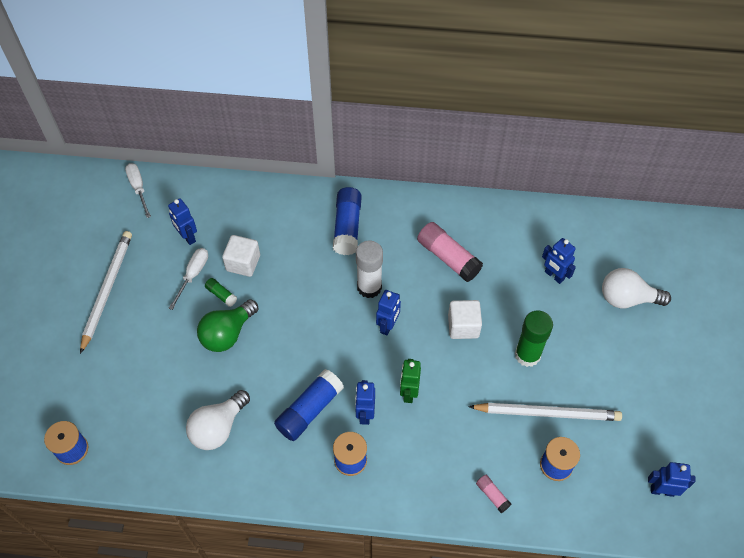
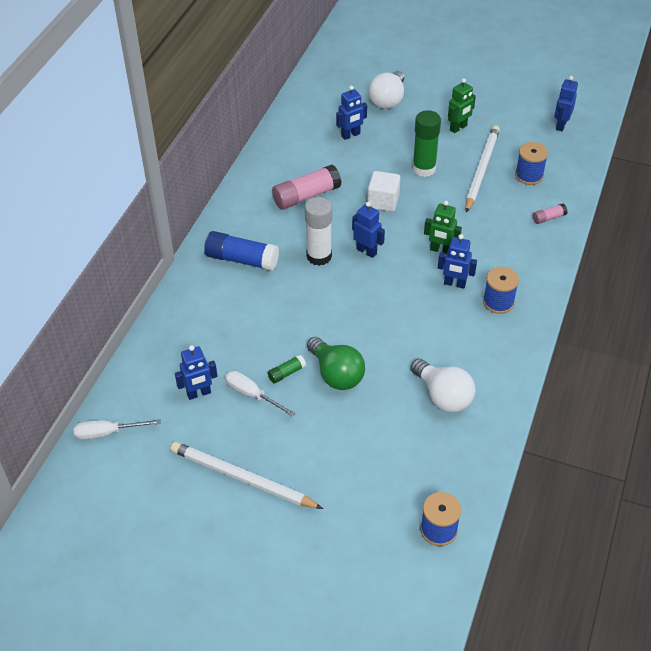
camera: 75 degrees left, 10 degrees down
(243, 263) = (253, 349): white cube -> none
(309, 410) = (441, 323): blue glue stick -> none
(609, 378) = (458, 128): none -> green robot

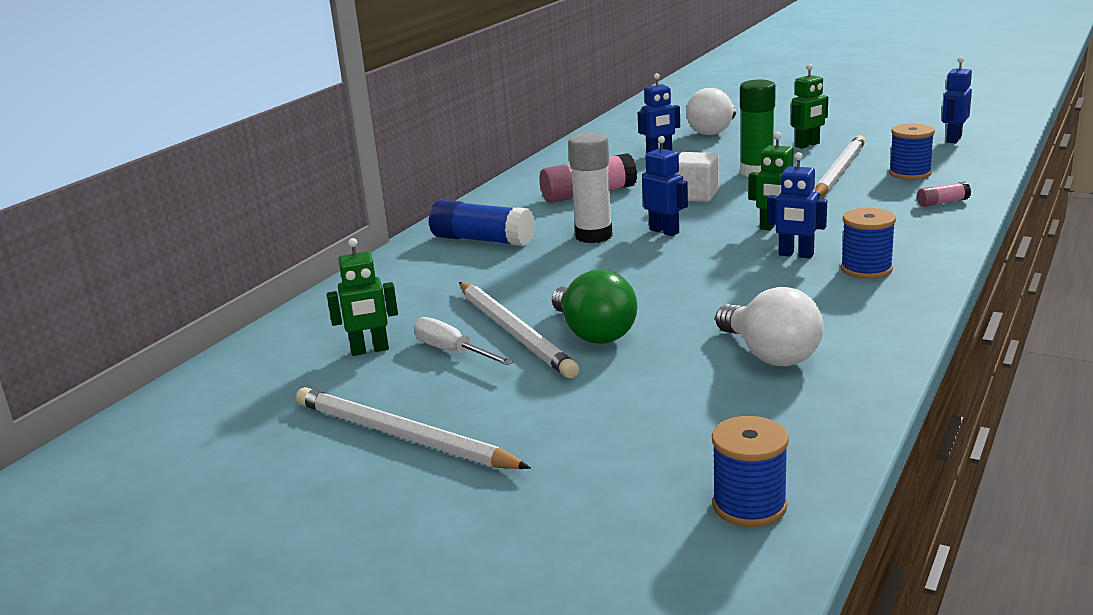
camera: 10 degrees right, 25 degrees down
(107, 433) = (209, 386): white screwdriver -> none
(199, 393) = (370, 350): blue robot -> green robot
(286, 373) = (514, 332): green glue stick -> white pencil

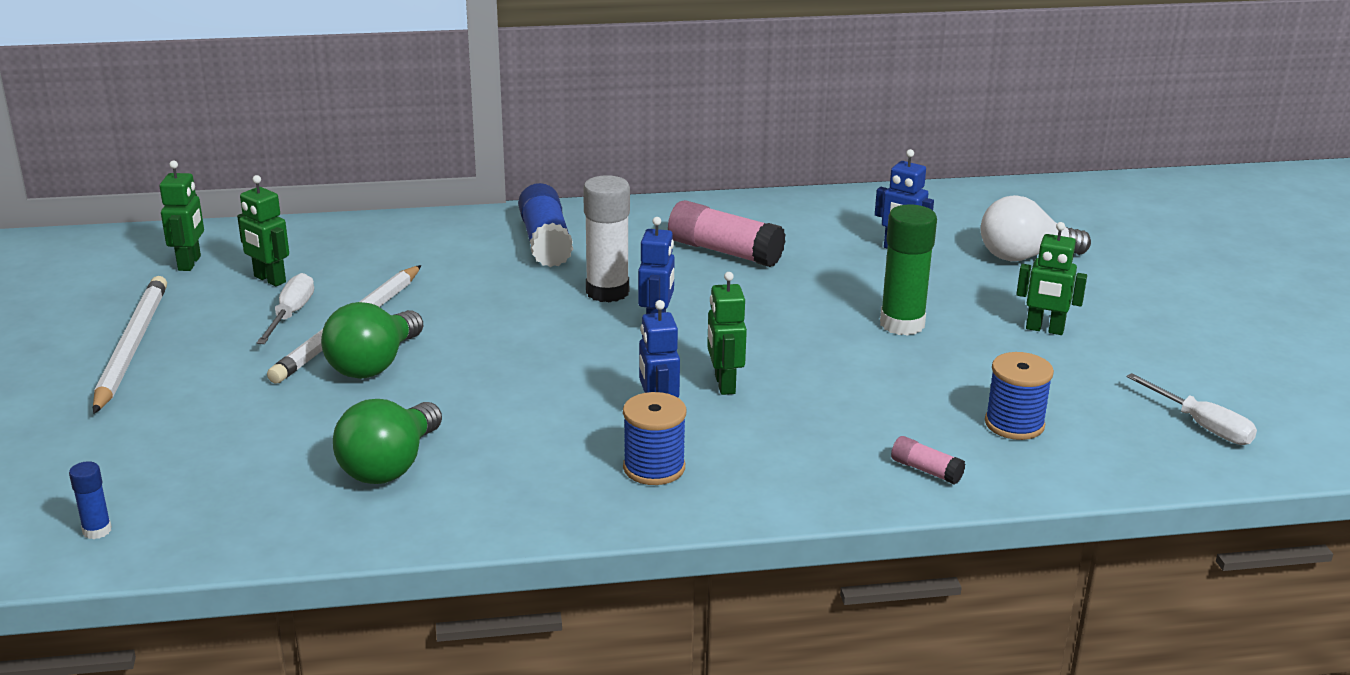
camera: 50 degrees right, 5 degrees up
(273, 381) = (190, 263): none -> green robot
(695, 195) = (782, 310): white cube -> none
(749, 506) = (97, 531): blue spool -> blue glue stick
(770, 355) = (390, 466): white light bulb -> green light bulb
(839, 171) = (968, 375): white pencil -> none
(953, 139) = (1201, 425): blue robot -> white screwdriver

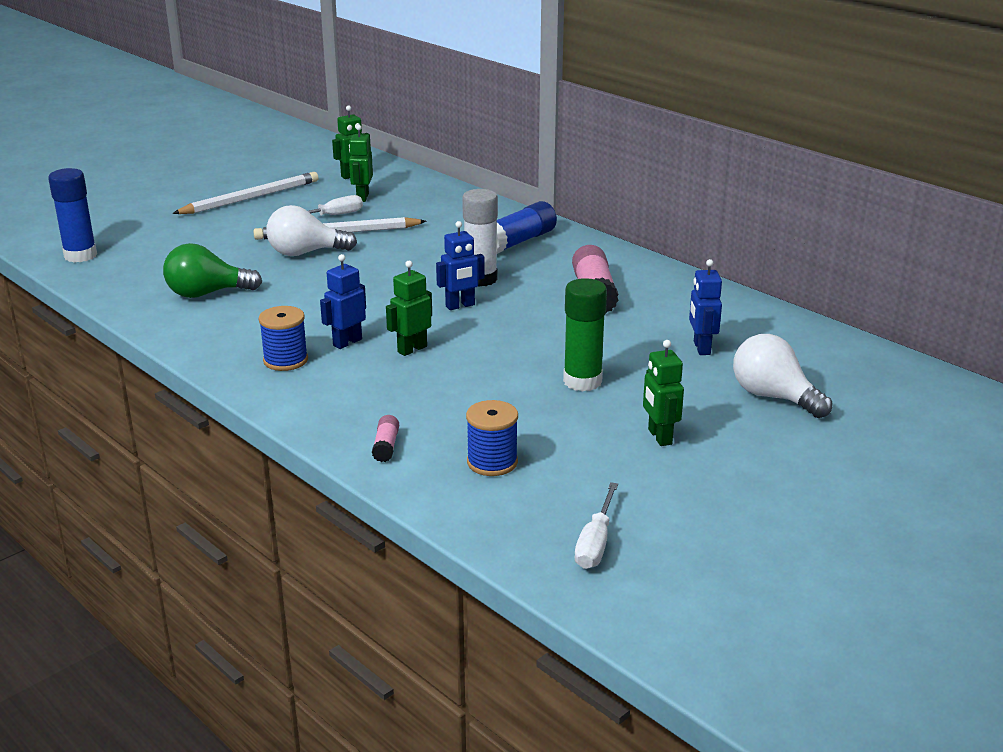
camera: 55 degrees right, 0 degrees up
(97, 531) = (80, 256): blue glue stick -> blue glue stick, size x2.04
(374, 365) = (305, 253): green light bulb -> white light bulb

